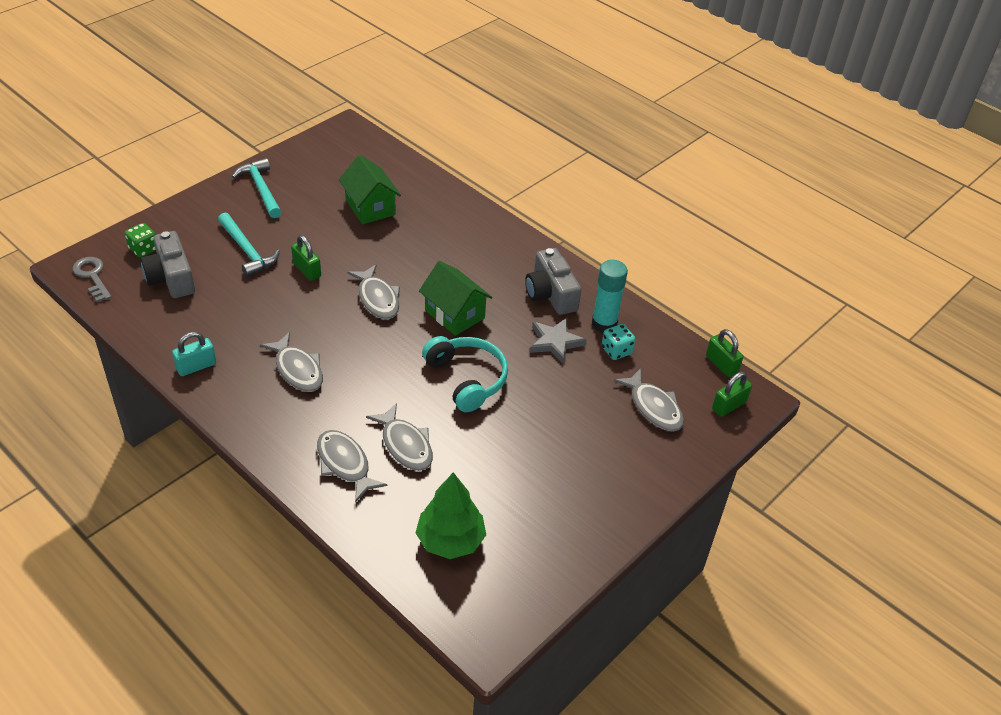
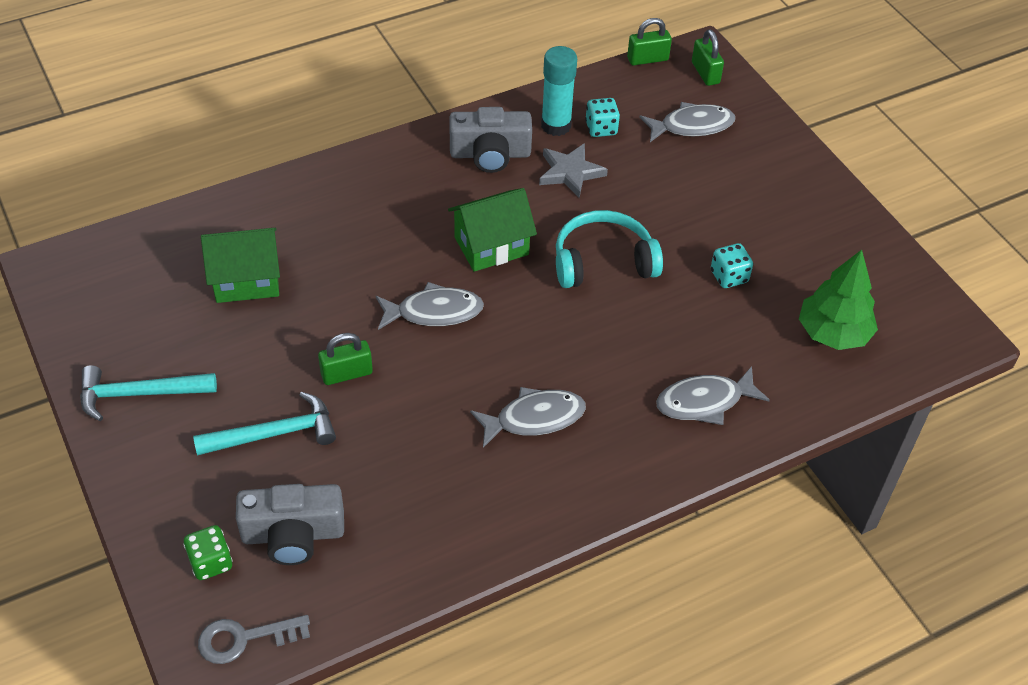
camera: 70 degrees left, 5 degrees up
(196, 366) = (490, 528): turquoise padlock -> none
(405, 445) = (689, 340): grey fish -> none
(485, 459) = (729, 277): none -> turquoise dice

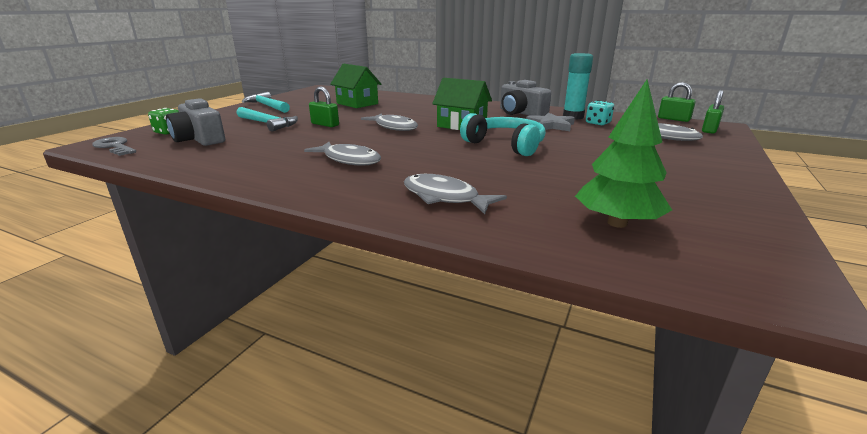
camera: 55 degrees right, 25 degrees down
(729, 277) = (577, 174): turquoise dice -> none

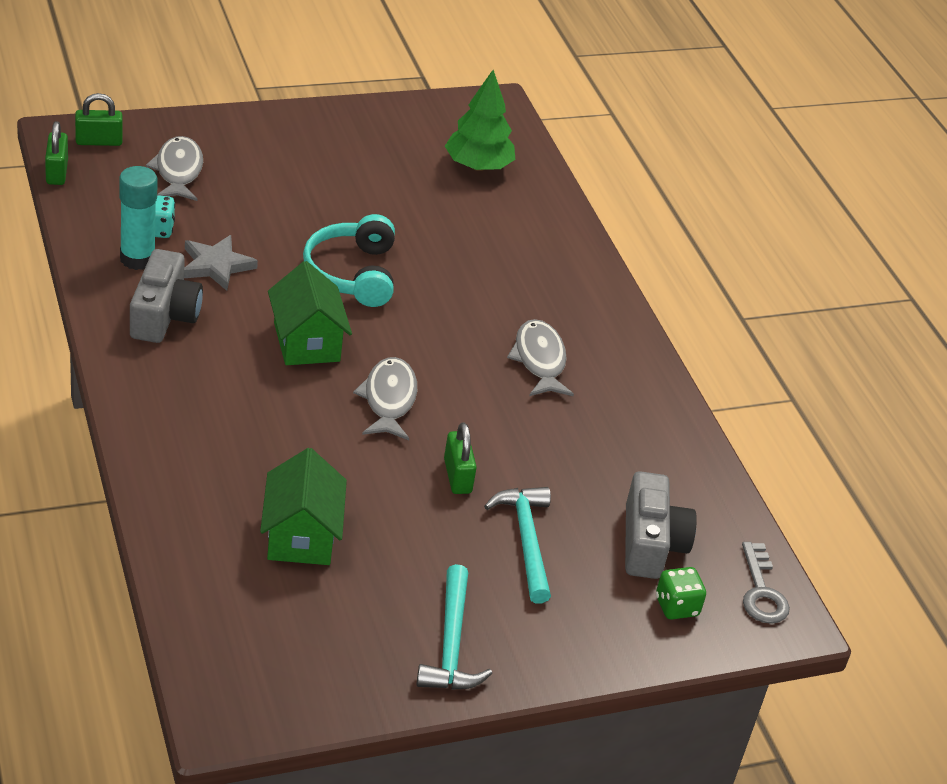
camera: 140 degrees left, 15 degrees up
(444, 197) = (540, 256): grey fish -> none

